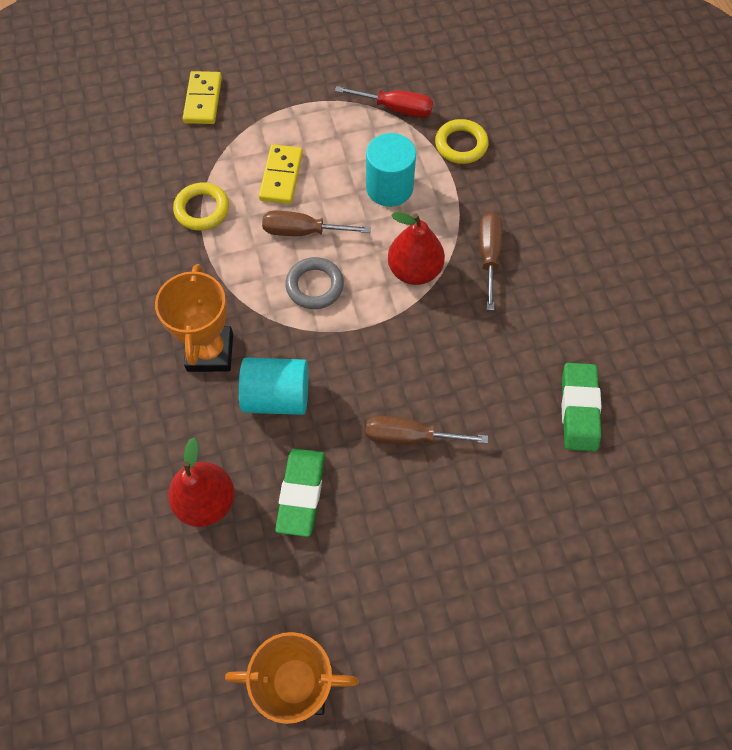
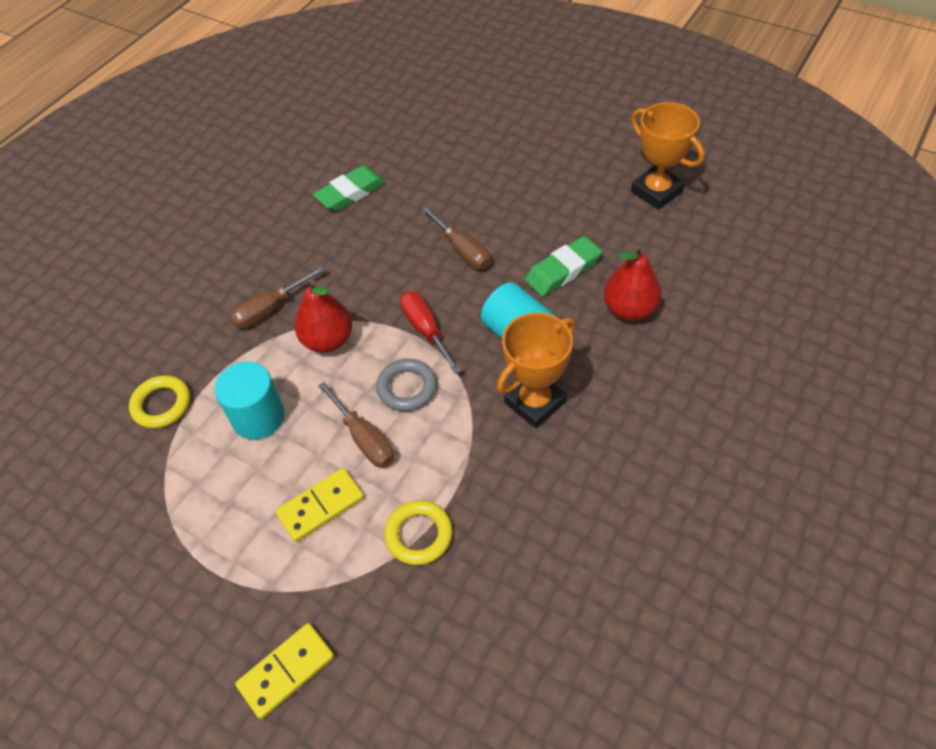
camera: 130 degrees left, 10 degrees down
(395, 109) = (154, 485): red screwdriver -> red screwdriver (425, 330)

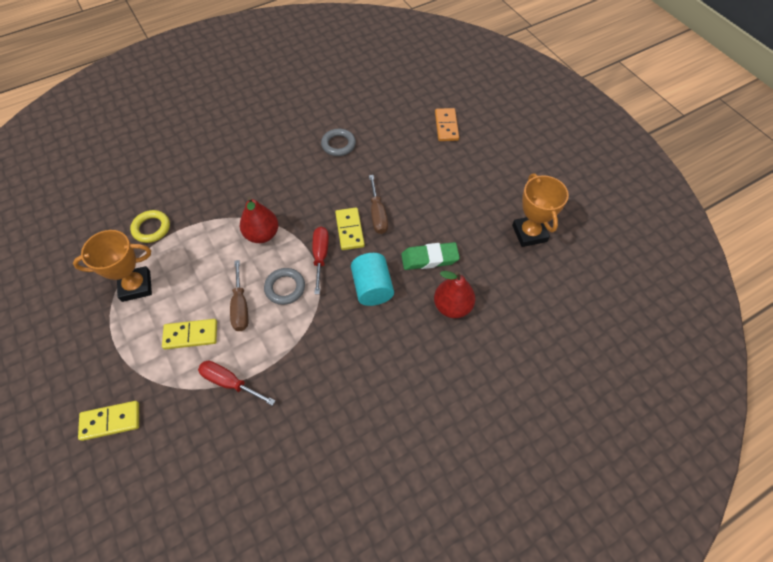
camera: 25 degrees right, 5 degrees up
(258, 417) = (194, 262): turquoise cylinder -> none
(270, 309) = (244, 198): brown screwdriver -> none
(350, 193) = (338, 144): green eraser -> grey ring
(419, 535) = (230, 382): yellow ring -> red screwdriver
(440, 283) = (349, 230): none -> yellow domino
(472, 118) = (446, 126): none -> orange domino
(535, 402) = (351, 337): orange trophy -> orange trophy (136, 286)

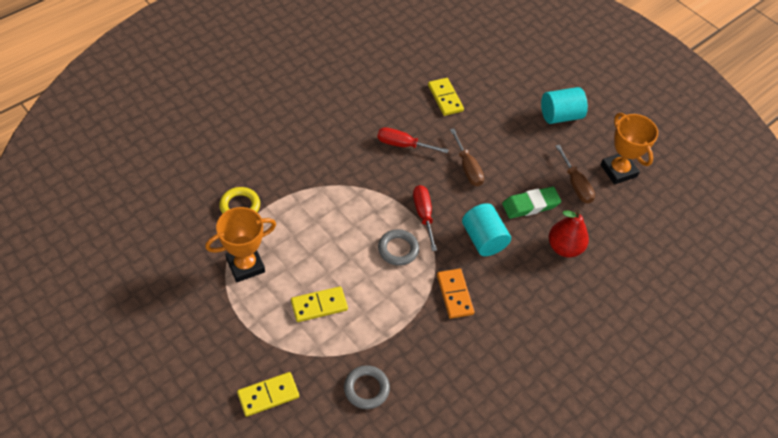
camera: 15 degrees left, 5 degrees down
(230, 382) = (373, 344): red screwdriver -> red screwdriver (403, 145)
(240, 306) = (360, 272): brown screwdriver -> brown screwdriver (575, 184)
(262, 234) = (358, 200): red pear -> none
(338, 144) = (406, 100): grey ring -> grey ring (366, 389)
(349, 230) = (444, 186): yellow domino -> yellow domino (445, 98)
(446, 126) = (510, 72): orange domino -> orange domino (454, 294)
(484, 173) = (560, 116): none -> turquoise cylinder

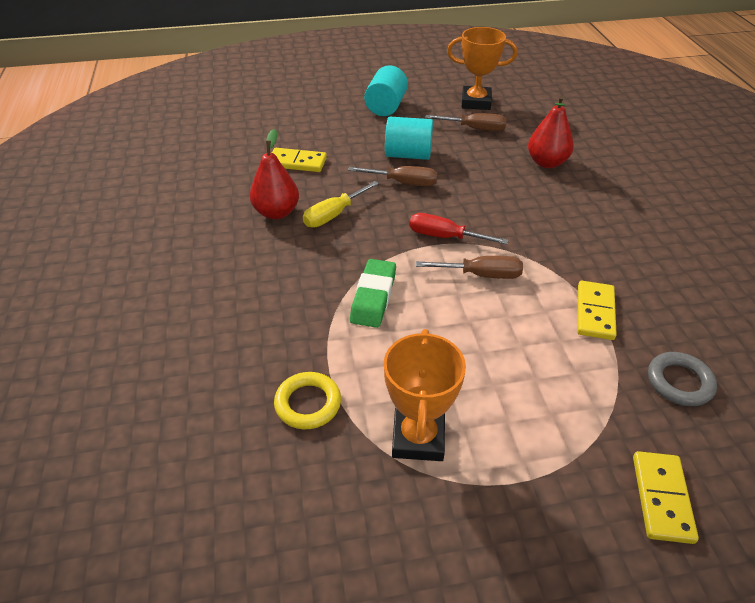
camera: 55 degrees left, 10 degrees down
(319, 305) = (529, 380): yellow domino -> yellow domino (595, 312)
(384, 114) = (276, 212): none -> red pear
(398, 249) = (481, 275): grey ring -> brown screwdriver
(403, 145) = (334, 215): red screwdriver -> yellow screwdriver
(454, 294) = (569, 255): orange domino -> none
(483, 239) = (506, 207): turquoise cylinder -> turquoise cylinder (408, 155)
(530, 205) = (481, 163): green eraser -> green eraser (373, 297)

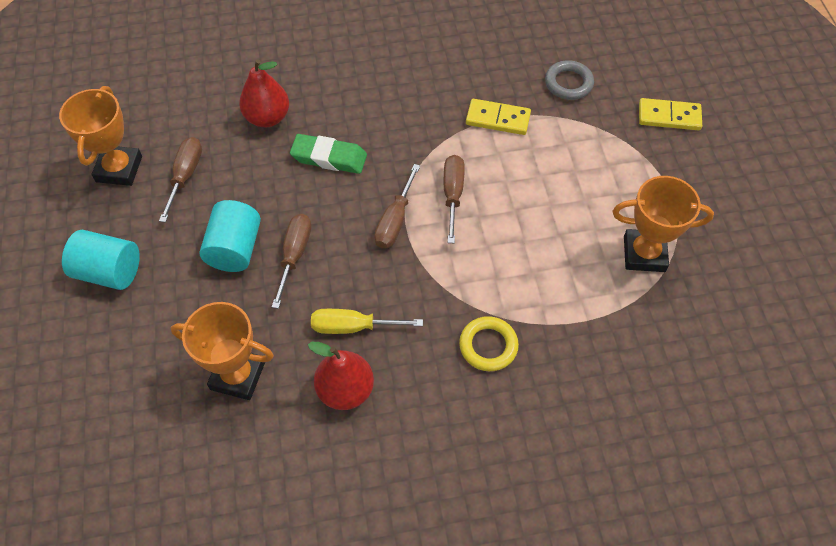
camera: 90 degrees left, 15 degrees up
(297, 162) = (237, 376): yellow domino -> orange trophy
(308, 403) = (622, 335): yellow ring -> yellow ring (488, 346)
(334, 215) = (353, 327): yellow screwdriver -> yellow screwdriver turned 135 degrees clockwise
(373, 297) = (487, 285): green eraser -> green eraser (329, 157)
(445, 237) = (395, 220): red screwdriver -> brown screwdriver

